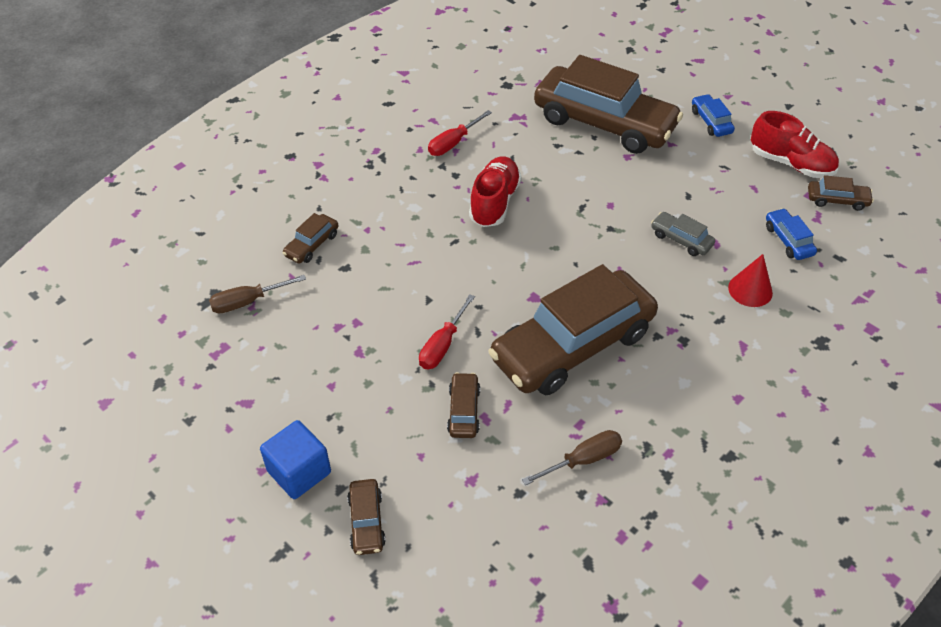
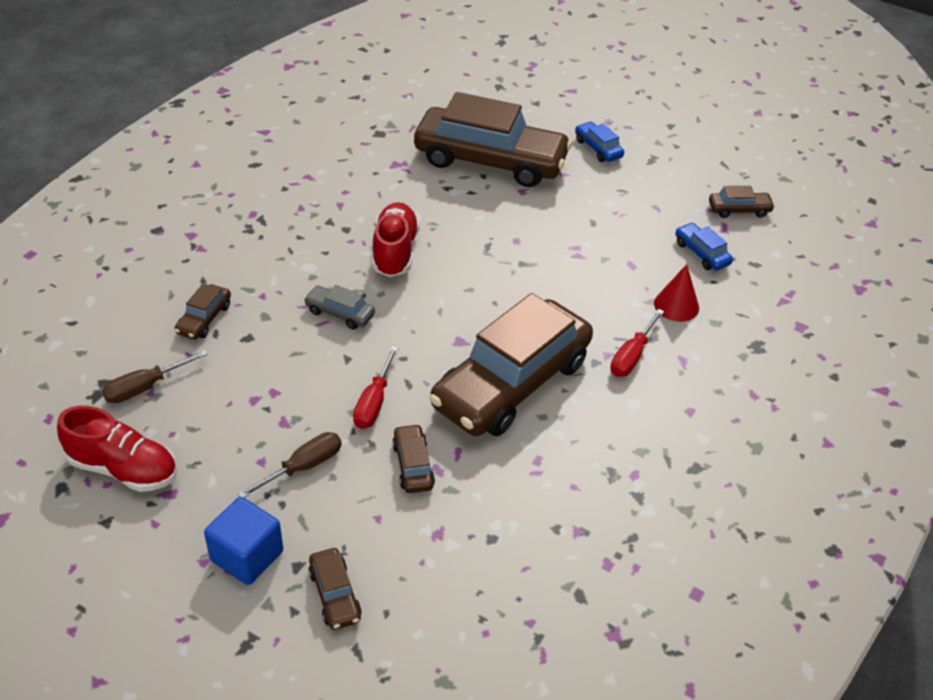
camera: 15 degrees left, 5 degrees down
(453, 143) = (335, 198): red screwdriver -> red screwdriver (631, 356)
(584, 459) = (550, 494): brown screwdriver -> brown screwdriver (304, 466)
(681, 239) = (596, 265): grey car -> grey car (340, 313)
(791, 163) = (686, 180): red shoe -> red shoe (123, 469)

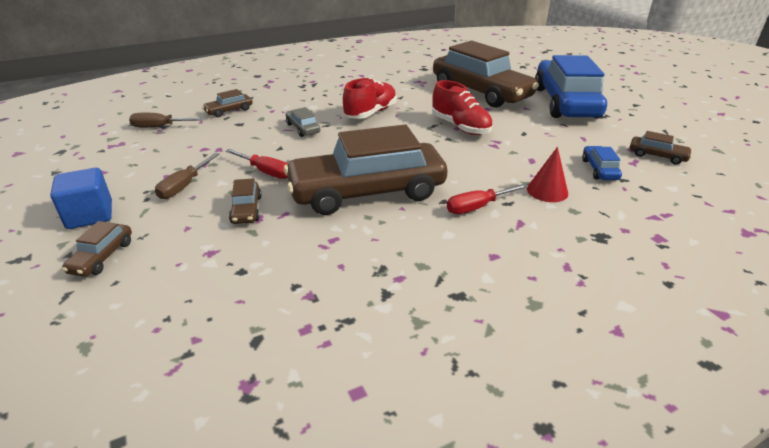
camera: 35 degrees right, 10 degrees down
(123, 469) = (98, 154): red shoe -> red shoe (460, 127)
(304, 466) = (184, 186): brown screwdriver -> brown screwdriver turned 120 degrees clockwise
(374, 403) = (266, 172): red screwdriver -> red screwdriver turned 105 degrees counterclockwise
(413, 465) = (246, 210): brown car -> brown car turned 150 degrees clockwise
(598, 148) = (565, 103): blue car -> blue car, size x2.49

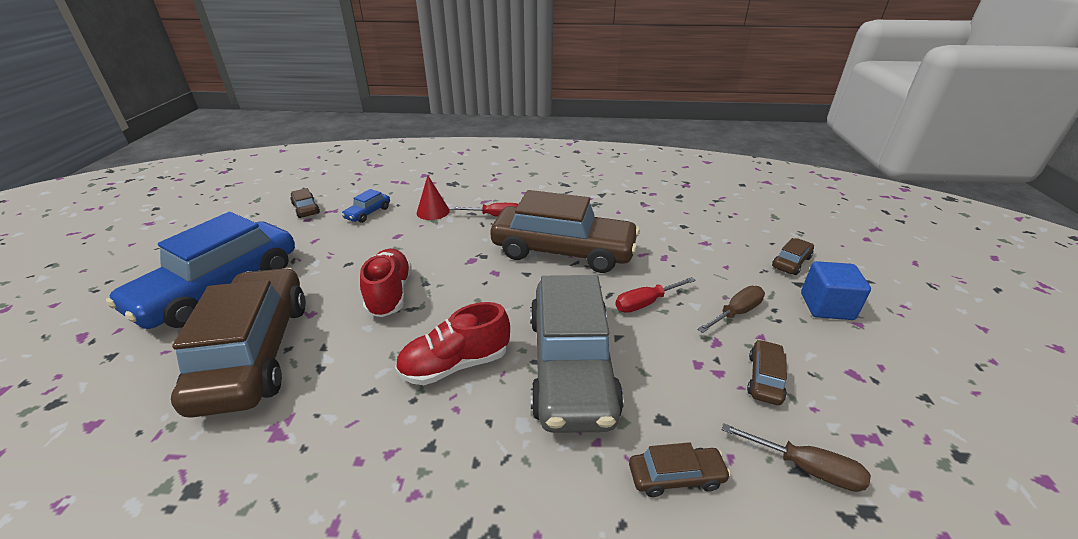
camera: 150 degrees left, 0 degrees up
(246, 210) = (673, 267): brown car -> brown car (765, 378)
(266, 172) = (645, 303): red screwdriver -> red screwdriver turned 90 degrees counterclockwise
(303, 128) = (570, 365): grey car -> grey car, size x2.49

